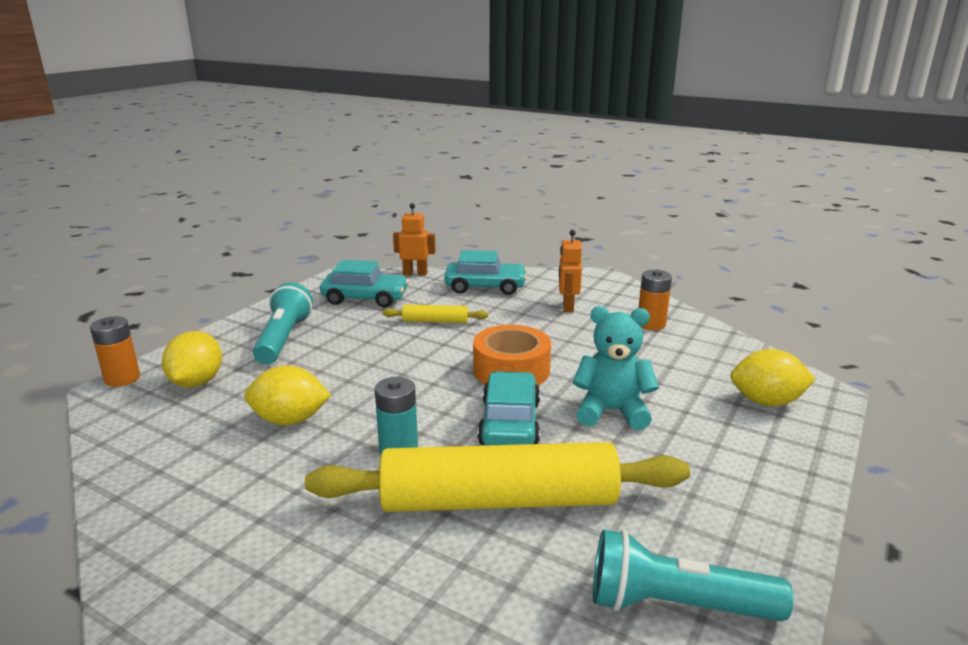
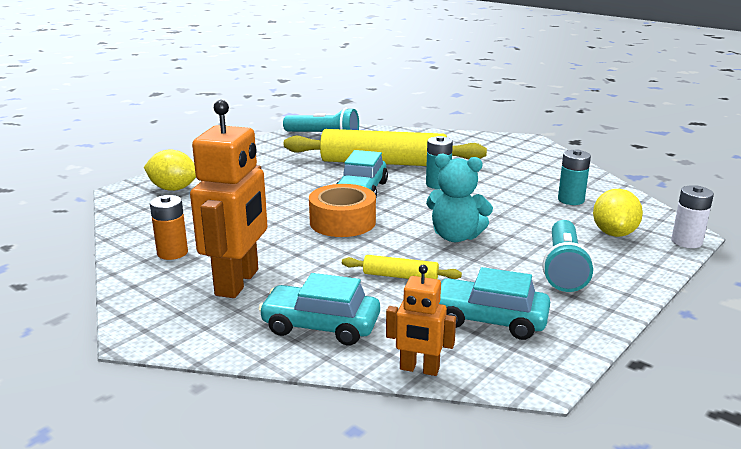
camera: 170 degrees left, 0 degrees up
(122, 378) = (686, 241): orange battery -> white battery
(208, 434) = (571, 200): none -> turquoise battery
(290, 420) = (517, 203): yellow lemon -> none
(567, 307) = (238, 282): orange robot -> orange robot, size x1.91
(611, 411) = (287, 191): turquoise teddy bear -> turquoise teddy bear (455, 236)

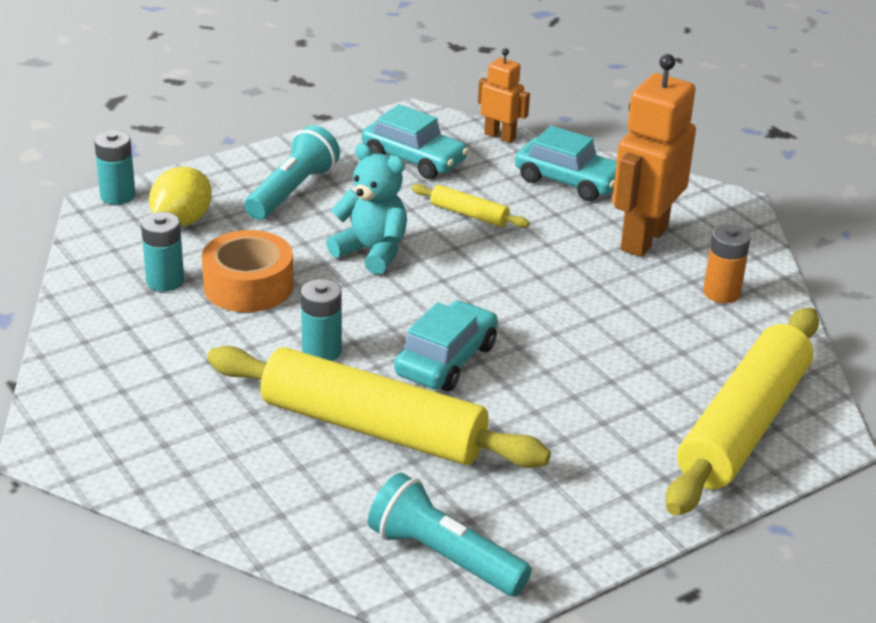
camera: 165 degrees left, 10 degrees up
(173, 189) = (744, 426): yellow lemon -> yellow rolling pin
(342, 222) = (500, 302): orange tape -> orange tape (248, 286)
(686, 241) = (117, 196): white battery -> turquoise battery

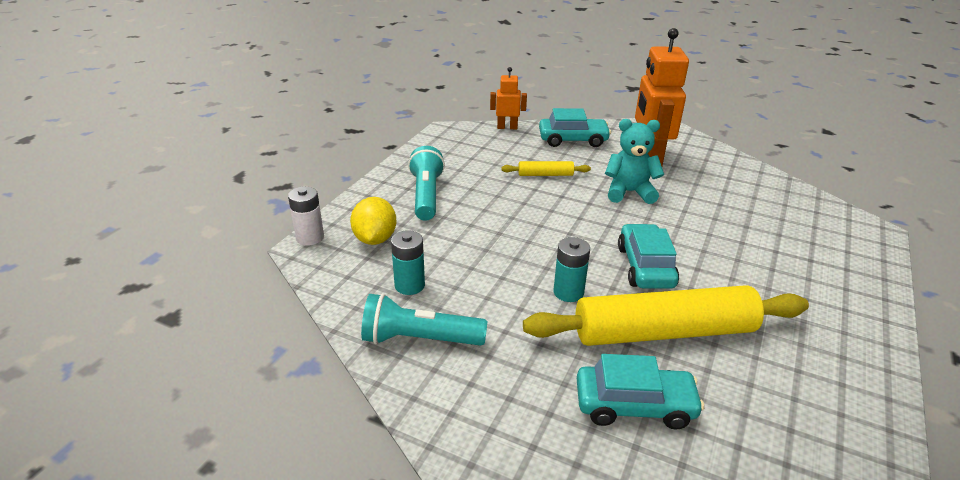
camera: 30 degrees left, 0 degrees up
(117, 196) = (310, 237): turquoise battery -> white battery
(248, 286) = (470, 266): orange tape -> none
(372, 252) = (519, 216): turquoise teddy bear -> turquoise teddy bear (629, 192)
(414, 159) = (476, 154): turquoise car -> turquoise car (634, 405)
(444, 556) = (821, 405): turquoise flashlight -> turquoise flashlight (419, 339)
(721, 293) = (722, 172): orange battery -> none
(744, 426) = (835, 240): yellow rolling pin -> none

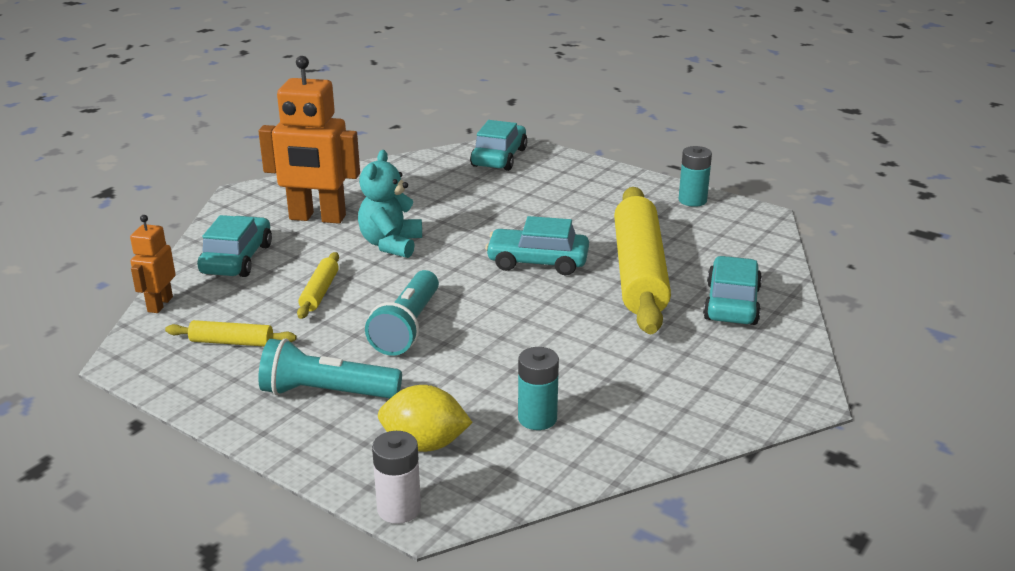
camera: 80 degrees left, 5 degrees down
(419, 339) = (637, 416): turquoise flashlight -> turquoise flashlight (407, 327)
(473, 156) = (231, 342): none -> yellow rolling pin
(568, 292) = (571, 312): turquoise battery -> turquoise battery (692, 200)
(837, 226) = (499, 157): none -> turquoise car

